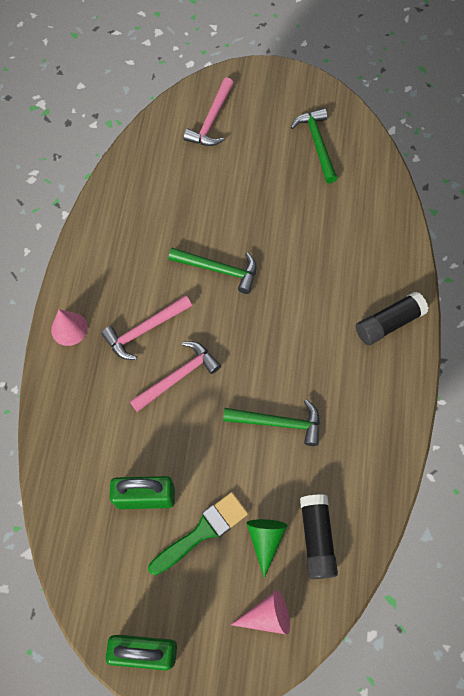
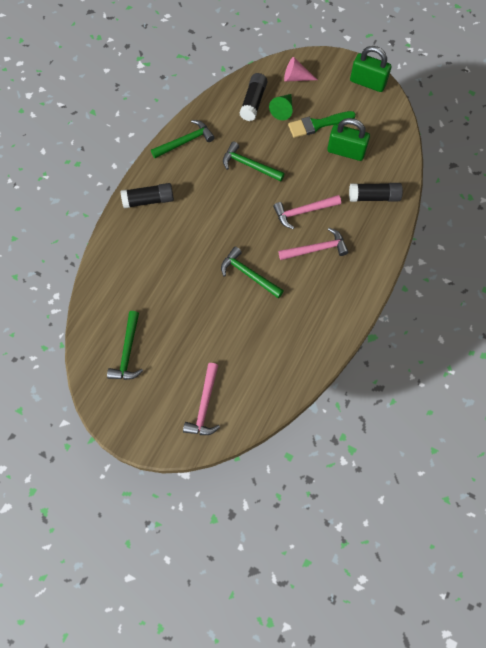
camera: 160 degrees left, 0 degrees up
(69, 328) = (369, 267): pink cone -> none
(86, 433) = (374, 197): none -> black glue stick
(211, 120) = (204, 405): pink hammer -> pink hammer turned 150 degrees clockwise
(385, 429) = (185, 141): none -> green hammer

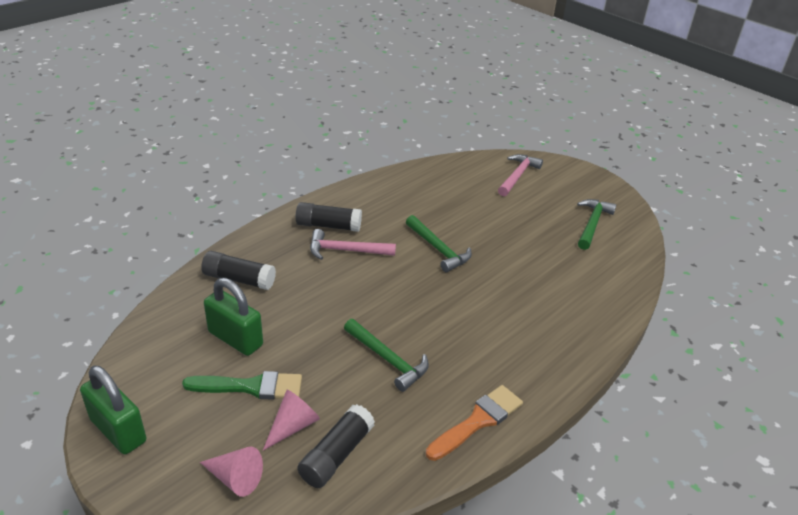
camera: 165 degrees left, 30 degrees down
(148, 200) = (552, 354): black glue stick -> black glue stick (328, 226)
(185, 141) = (478, 421): green hammer -> orange brush
(283, 110) = (293, 426): green cone -> pink cone
(303, 212) = (340, 288): pink hammer -> none

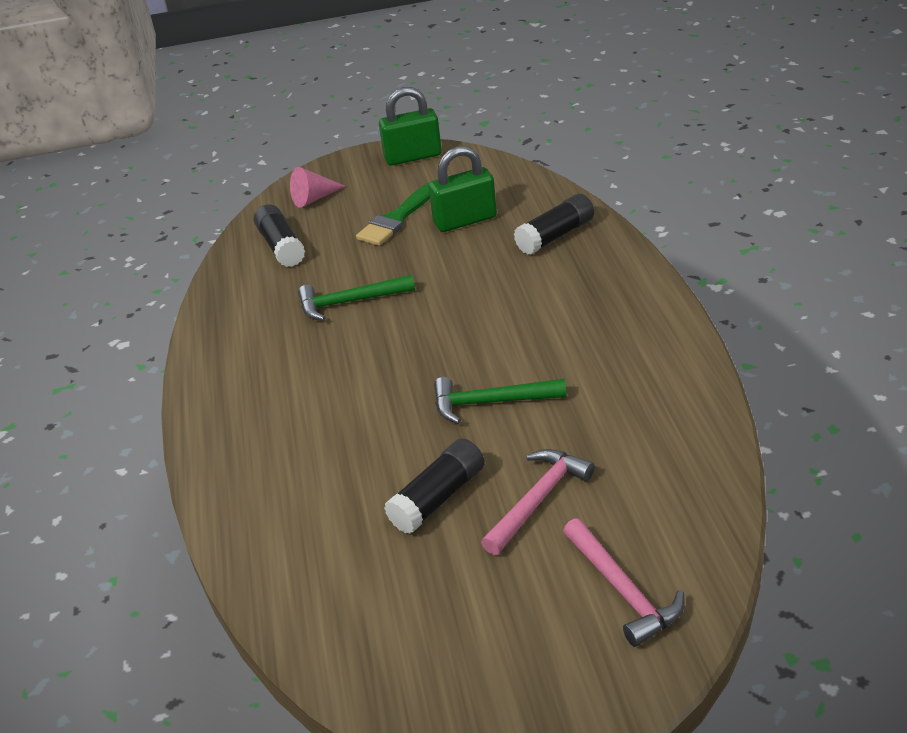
camera: 130 degrees right, 0 degrees up
(293, 426) = (332, 232): pink cone -> none
(328, 226) = (614, 320): black glue stick -> black glue stick (438, 498)
(346, 250) = (550, 321): pink hammer -> pink hammer (538, 500)
(478, 421) = (224, 333): orange brush -> none
(592, 224) = (413, 618): green hammer -> none

